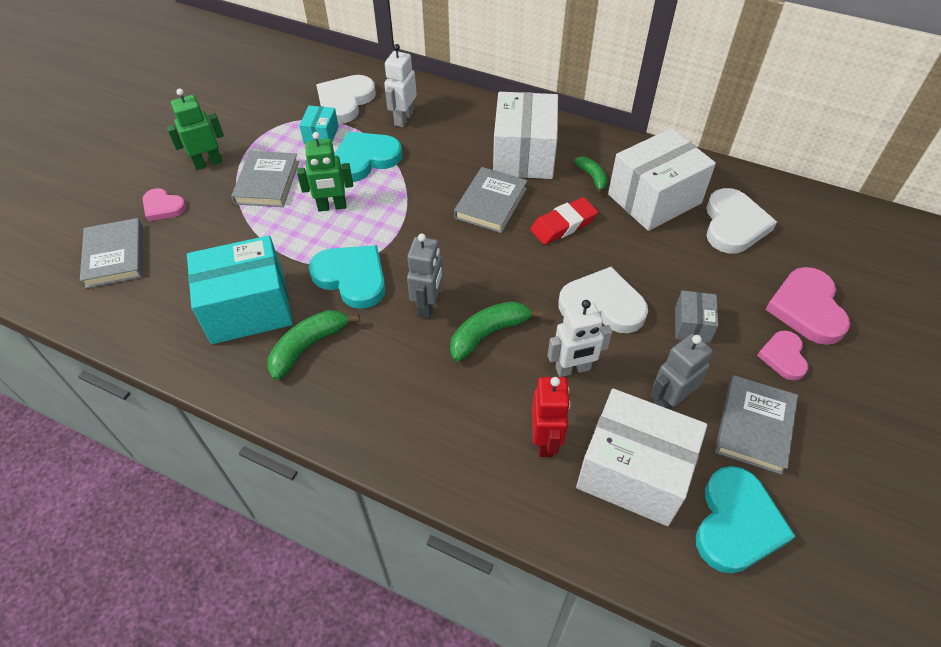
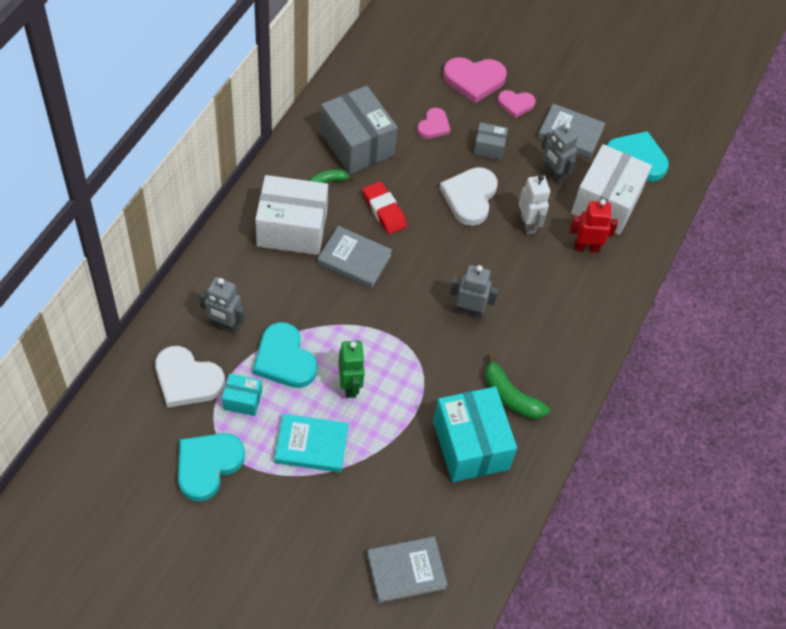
camera: 95 degrees left, 5 degrees up
(163, 207) = (340, 539): pink heart -> pink heart (433, 126)
(208, 163) = (275, 506): green robot -> none
(267, 182) = (311, 445): grey book -> turquoise book
(352, 277) = (438, 367): turquoise heart -> turquoise heart (208, 465)
(403, 119) = (224, 325): white robot -> grey robot
(488, 333) = (497, 273): green banana -> none
(654, 199) = (357, 144): white box -> grey box
(733, 224) = (390, 100): white heart -> none

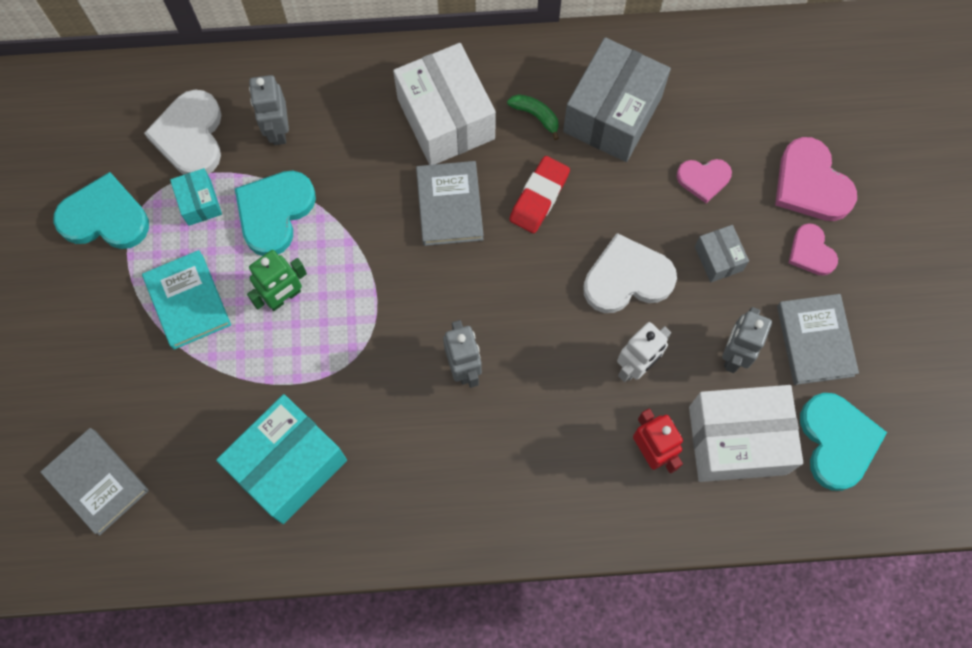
camera: 65 degrees right, 15 degrees up
(510, 396) = (379, 474): green banana -> none

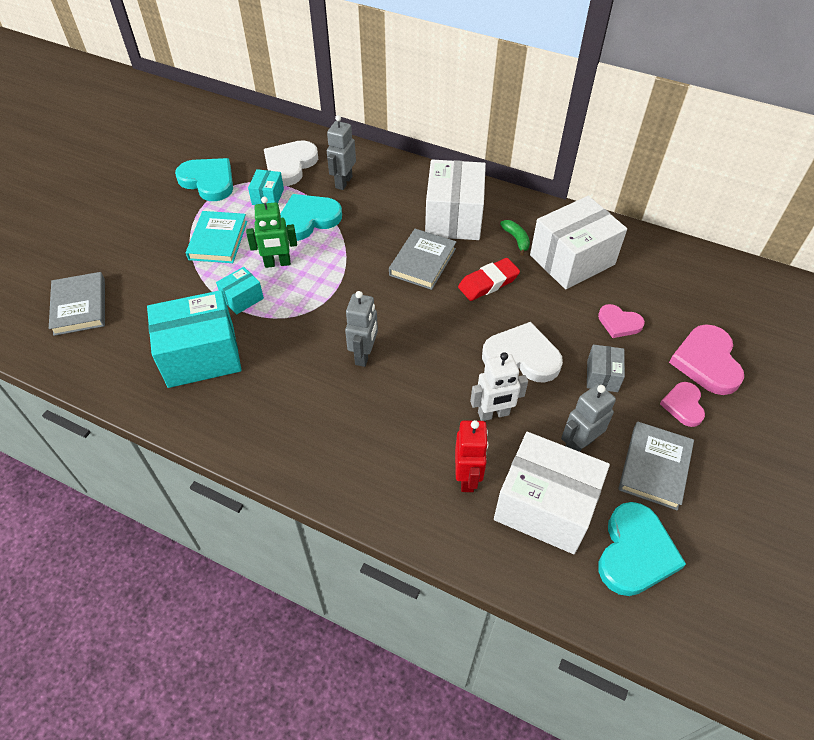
camera: 30 degrees right, 20 degrees down
(279, 367) = (242, 298): none -> turquoise box
(612, 114) = (572, 260): grey box -> white box

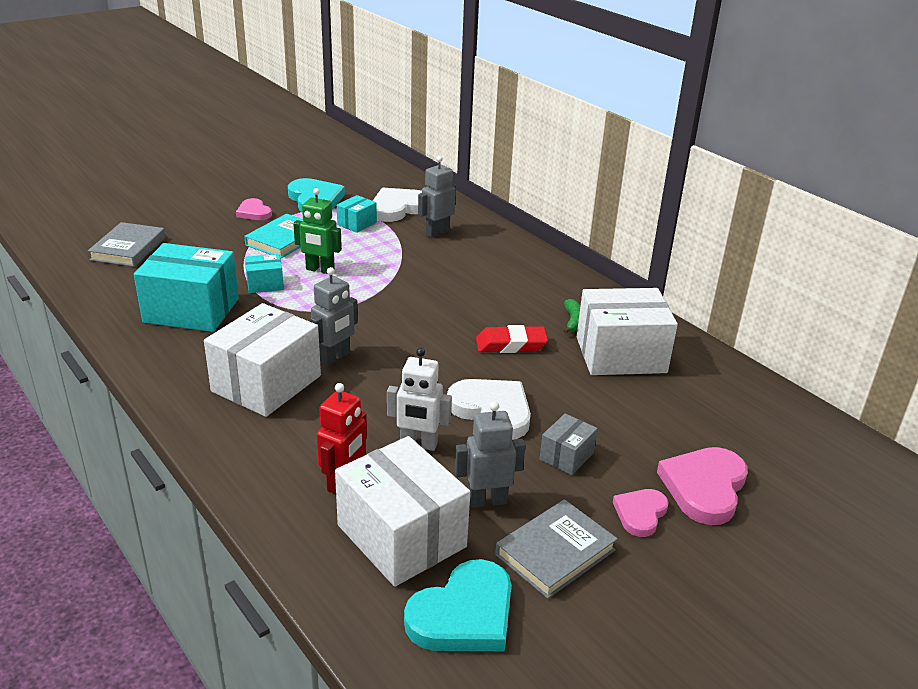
camera: 25 degrees right, 20 degrees down
(308, 219) = (378, 248): turquoise heart -> none
(422, 262) = (458, 309): grey book -> none
(454, 217) = (522, 287): white box -> white box (266, 383)
(619, 323) = (627, 421): pink heart -> pink heart (254, 212)

